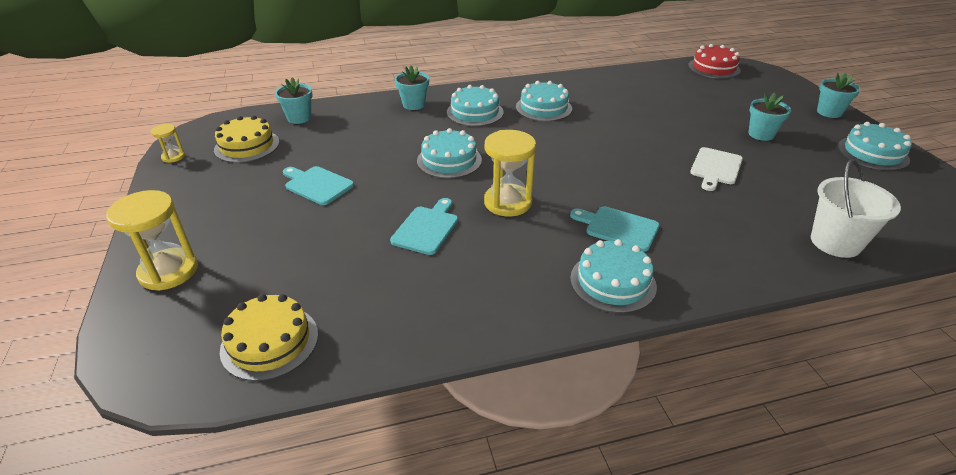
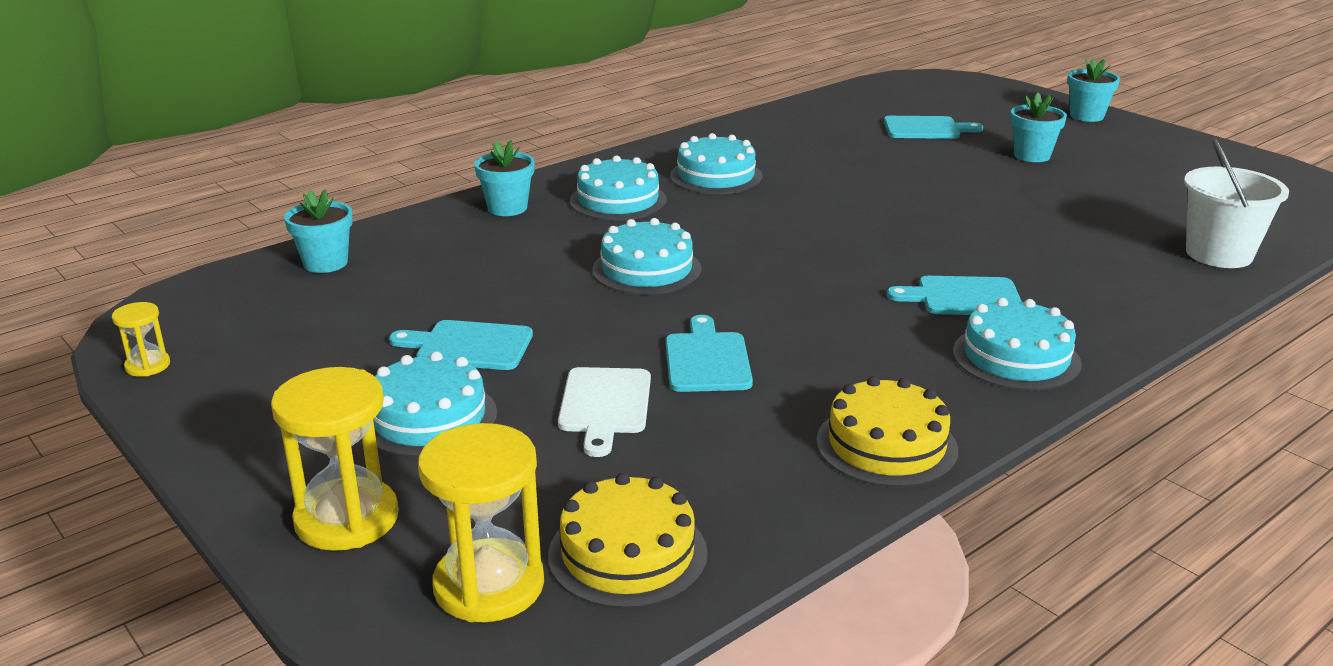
camera: 25 degrees left, 10 degrees down
(247, 146) = (275, 321): yellow cake -> yellow cake (886, 445)
(507, 202) = (789, 302): yellow hourglass -> yellow hourglass (489, 585)
(704, 101) = (926, 129): none -> turquoise cutting board
(714, 68) = (899, 87): red cake -> none
(715, 168) = (1014, 204): white cutting board -> white cutting board (604, 405)
(873, 153) = (1174, 152): turquoise cake -> turquoise cake (429, 418)

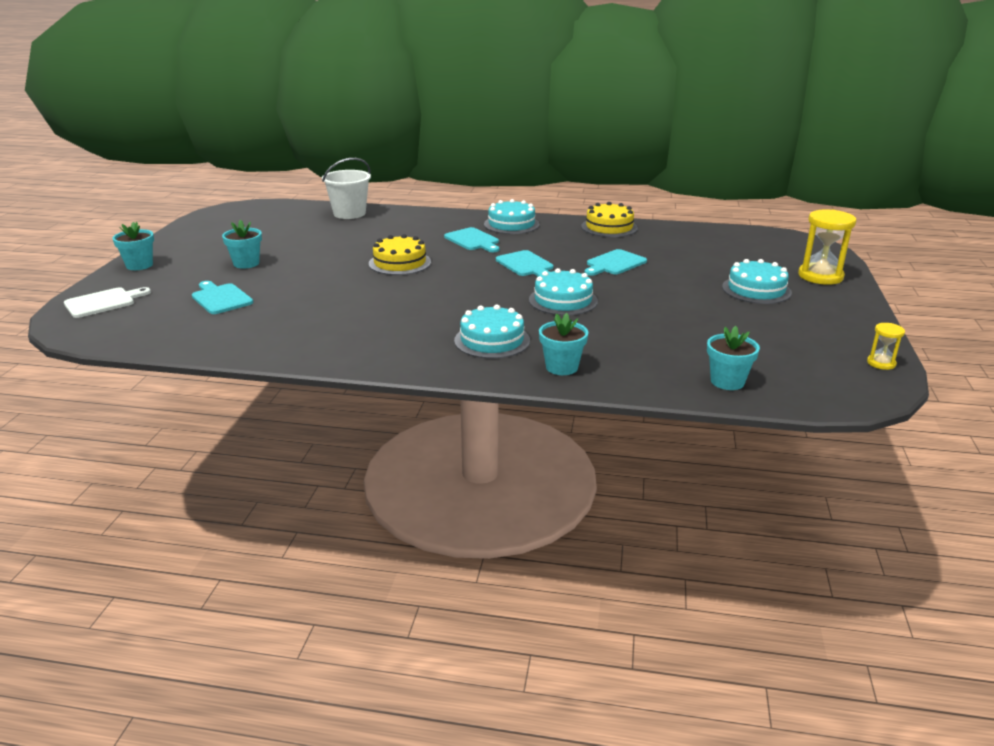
camera: 130 degrees left, 0 degrees up
(468, 346) = (703, 306): turquoise cutting board -> turquoise cutting board (526, 265)
(489, 585) = (787, 248): yellow hourglass -> none
(604, 405) = (680, 267): white cutting board -> white cutting board (103, 302)
(627, 554) = (734, 239): yellow cake -> yellow cake (400, 263)
(716, 176) = (405, 328): turquoise cake -> none

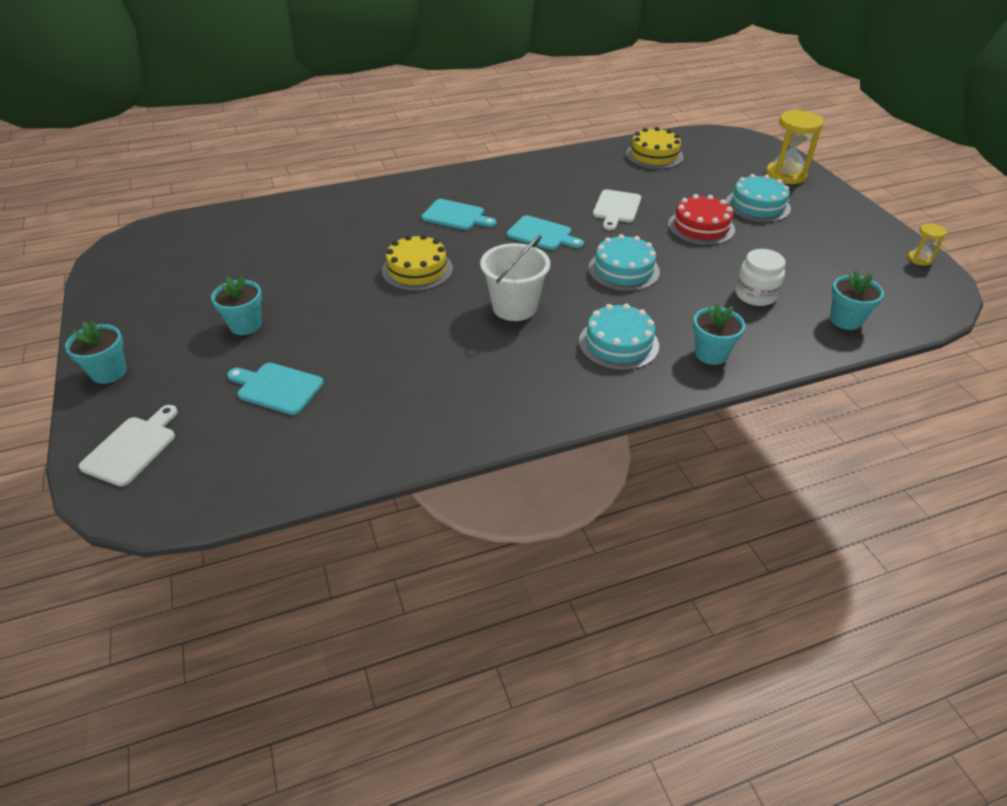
camera: 30 degrees left, 15 degrees up
(349, 213) = (281, 214): white bucket -> white bucket (514, 307)
(511, 224) = (469, 183): turquoise cake -> none
(609, 227) = (562, 162): yellow cake -> yellow cake (654, 155)
(614, 263) = (616, 208): turquoise cutting board -> white cutting board
(661, 344) = (755, 295): none -> white jar
(676, 291) = (701, 227): none -> red cake

